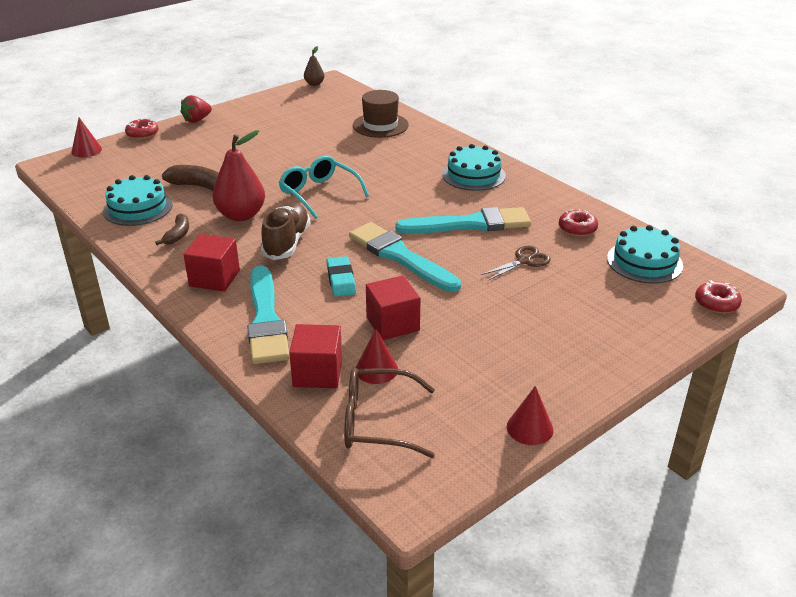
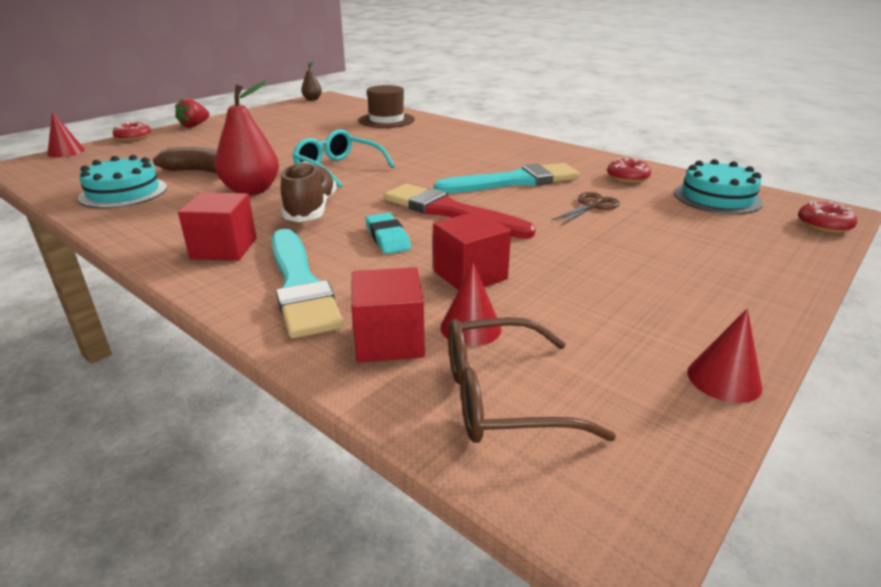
camera: 10 degrees left, 5 degrees down
(178, 235) = (174, 212): brown banana -> none
(400, 256) = (450, 212): turquoise brush -> red brush
(473, 175) = (496, 147): turquoise cake -> none

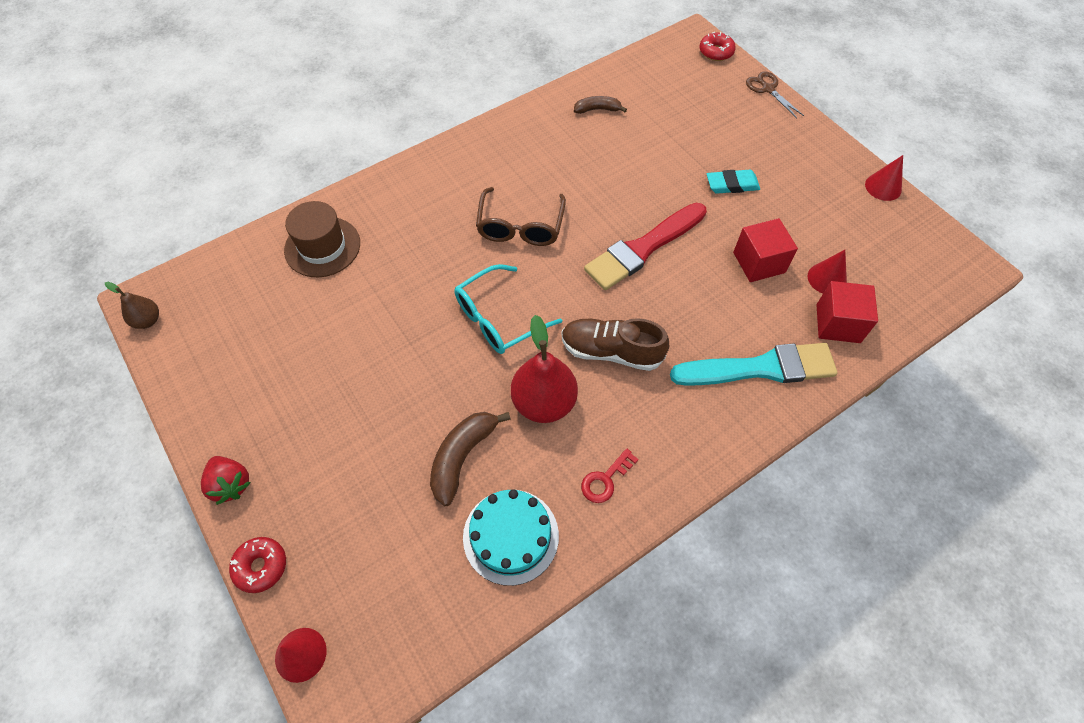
camera: 75 degrees left, 30 degrees up
(165, 219) = (605, 480): none -> red key
(224, 248) = (685, 423): red cube -> none
(387, 237) = (686, 301): turquoise eraser -> turquoise eraser (732, 184)
(501, 397) = (895, 282): brown glasses -> brown glasses (520, 227)
(514, 181) = (583, 186): turquoise brush -> none
(591, 206) = (653, 155): brown scissors -> brown scissors (768, 89)
(627, 177) = (597, 109): red donut -> brown banana
(717, 197) = (655, 78): turquoise cake -> none

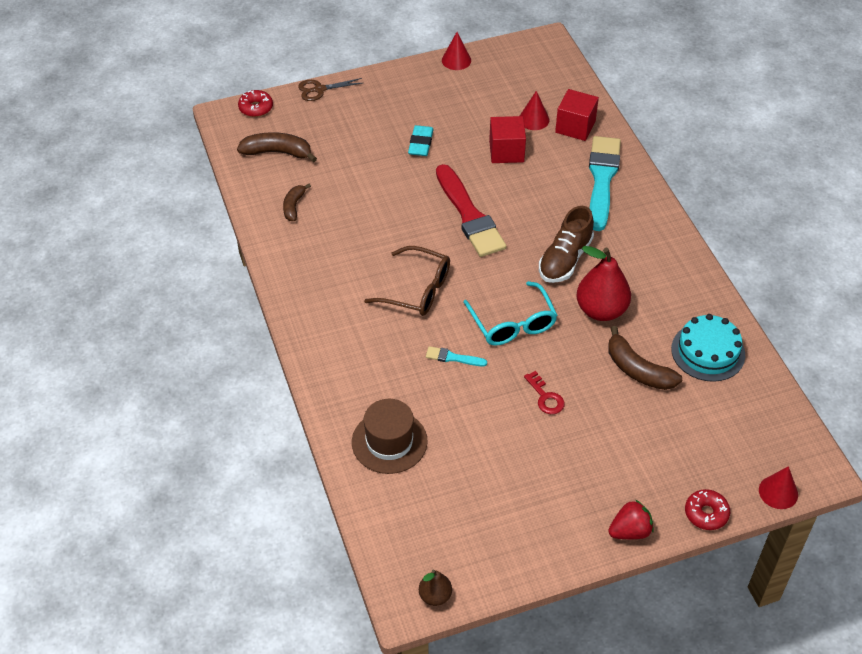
camera: 75 degrees left, 10 degrees down
(438, 275) = (453, 358): none -> turquoise brush
(605, 480) = (674, 288): red key -> red key (545, 397)
(663, 81) = (277, 152): none -> brown banana

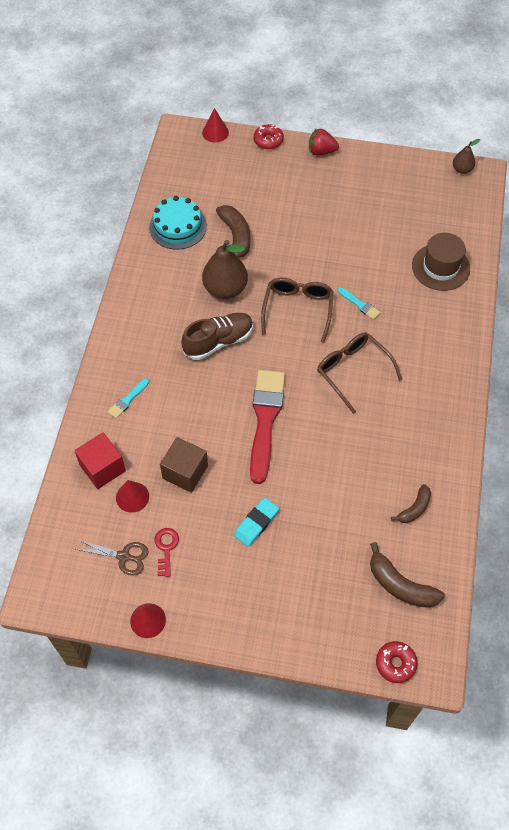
camera: 150 degrees left, 10 degrees up
(319, 89) = (315, 655): brown scissors -> brown scissors (124, 556)
(506, 151) = (185, 472): red cube -> brown cube
(513, 324) = (298, 309): turquoise glasses -> brown glasses
(545, 397) = (313, 247): red key -> red key (166, 548)
(601, 310) = (225, 289): red pear -> brown pear
(602, 179) = (127, 400): turquoise brush -> turquoise brush, size x0.43

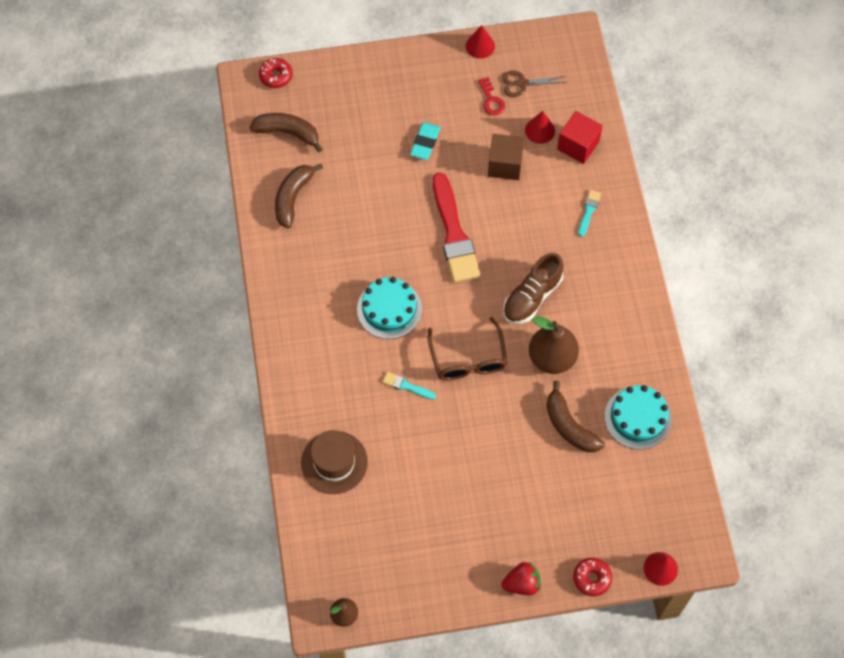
camera: 160 degrees right, 5 degrees up
(352, 371) = (389, 309): brown glasses -> turquoise cake
(414, 508) = (293, 198): brown banana -> brown banana, size x1.61

